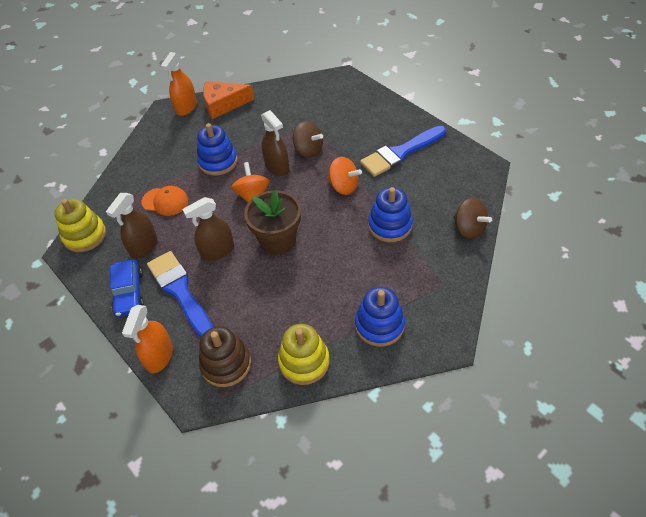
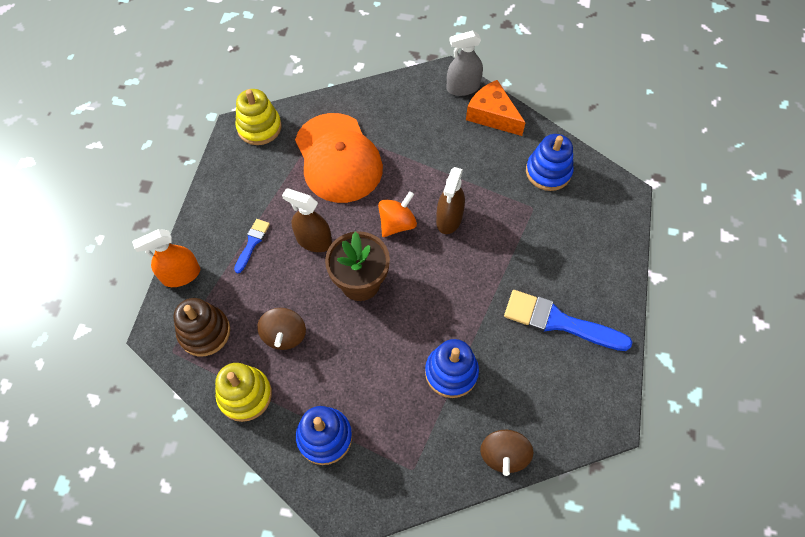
camera: 50 degrees right, 10 degrees up
(129, 292) = (226, 205): blue car -> none
(144, 246) = (278, 180): brown spray bottle -> none
(165, 201) = (338, 158): orange cap -> orange cap, size x2.08
(180, 291) = (252, 243): blue brush -> blue brush, size x0.52
(186, 107) = (463, 87): orange spray bottle -> grey spray bottle
(218, 161) = (416, 165): blue stacking toy -> blue stacking toy (548, 172)
(308, 150) = (492, 232): brown spinning top -> brown spinning top (284, 335)
(343, 186) = (469, 296): orange spinning top -> none

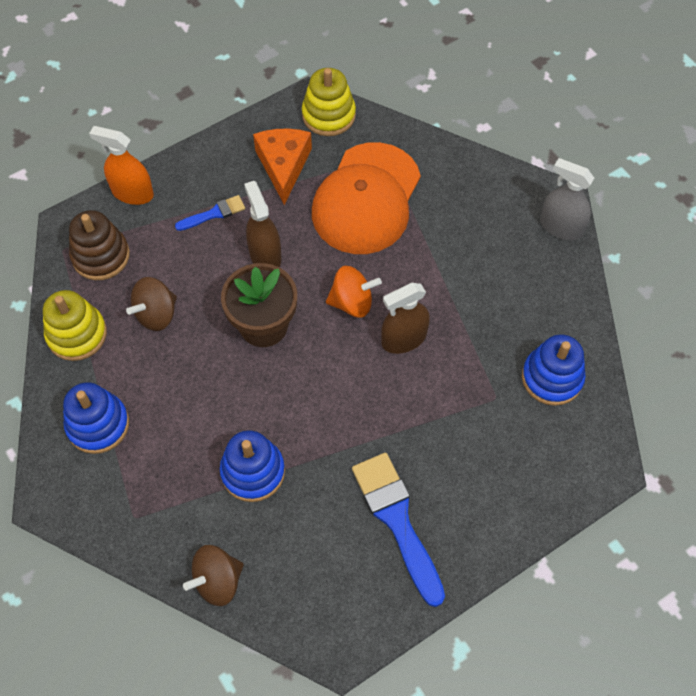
camera: 45 degrees right, 0 degrees up
(492, 115) = (560, 277): orange cheese -> orange cheese (283, 165)

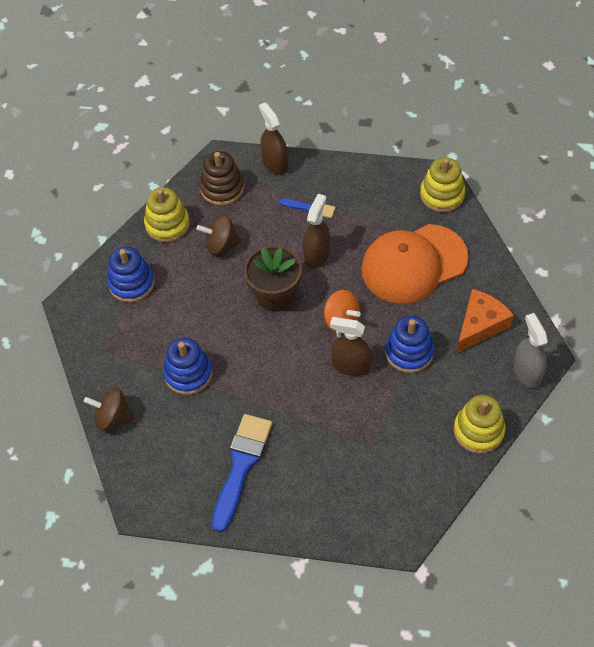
camera: 45 degrees right, 5 degrees down
(132, 193) = (275, 163): orange spray bottle -> brown spray bottle
(283, 165) = (381, 207): orange cheese -> orange cheese (480, 325)
(552, 378) = (421, 459): blue stacking toy -> blue stacking toy (409, 352)
(573, 312) = (478, 431): none -> yellow stacking toy

